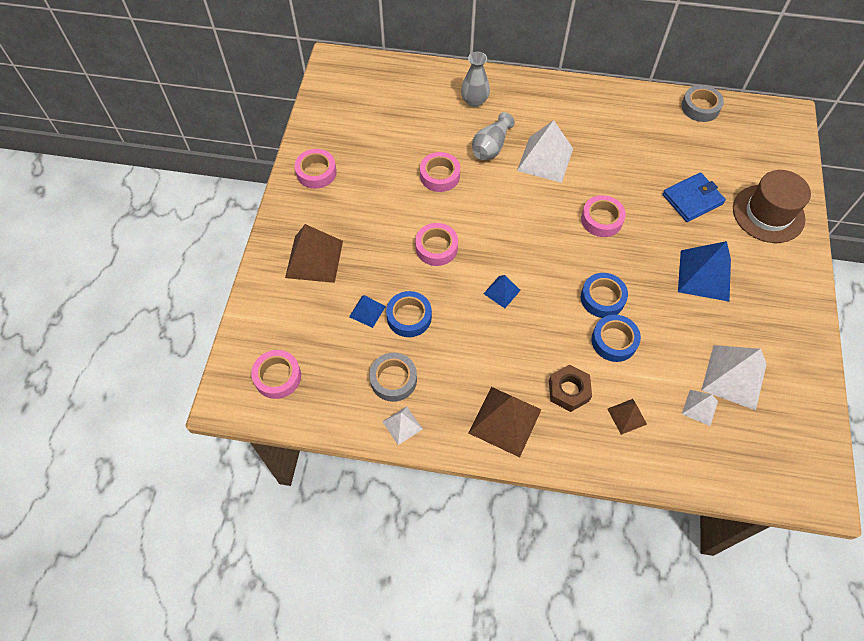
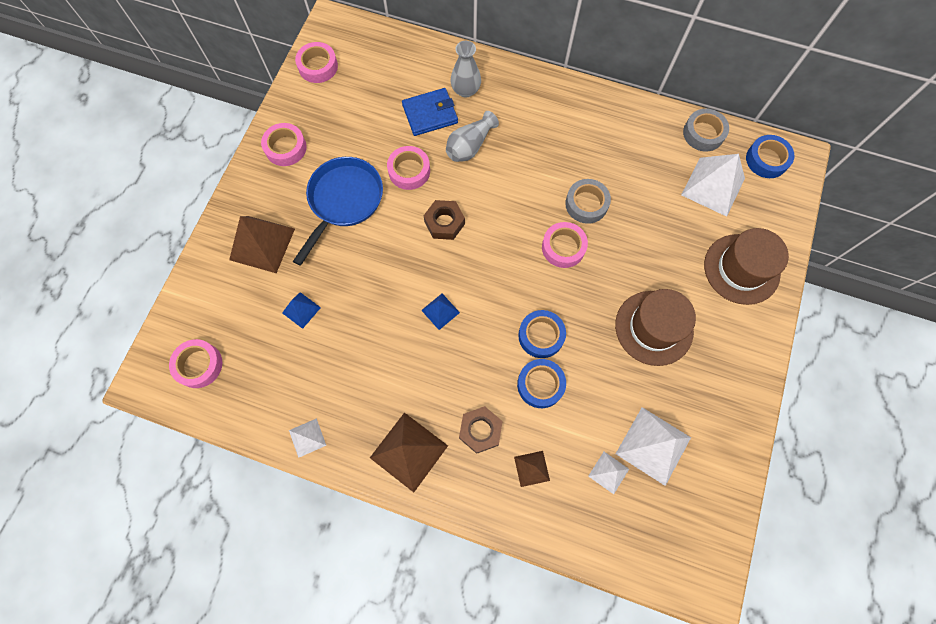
camera: 10 degrees right, 10 degrees up
(384, 210) = (343, 201): none -> blue pan
(393, 379) = (310, 388): grey tape -> grey tape (586, 204)
(409, 317) = (341, 323): blue tape -> blue tape (766, 160)
(436, 247) = (386, 251): pink tape -> pink tape (318, 66)
(485, 215) = (444, 223): none -> brown nut
(545, 159) = (522, 169): white pyramid -> white pyramid (713, 186)
(692, 199) = (665, 239): blue wallet -> blue wallet (430, 114)
(704, 275) = (654, 328): blue pyramid -> brown hat

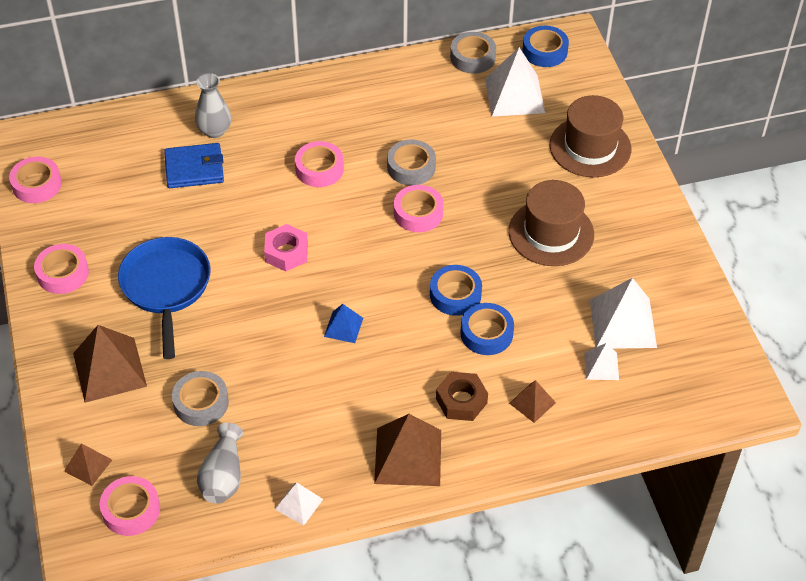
camera: 35 degrees left, 20 degrees down
(197, 311) = (88, 465): none -> brown pyramid
(301, 310) = (201, 403): blue pyramid -> grey tape
(409, 171) = (213, 227): pink tape -> pink tape (319, 169)
(430, 114) = (194, 168): blue wallet -> blue wallet turned 45 degrees clockwise
(444, 223) = (286, 252): brown nut -> pink nut
(470, 146) = (258, 176): grey vase -> grey vase (223, 476)

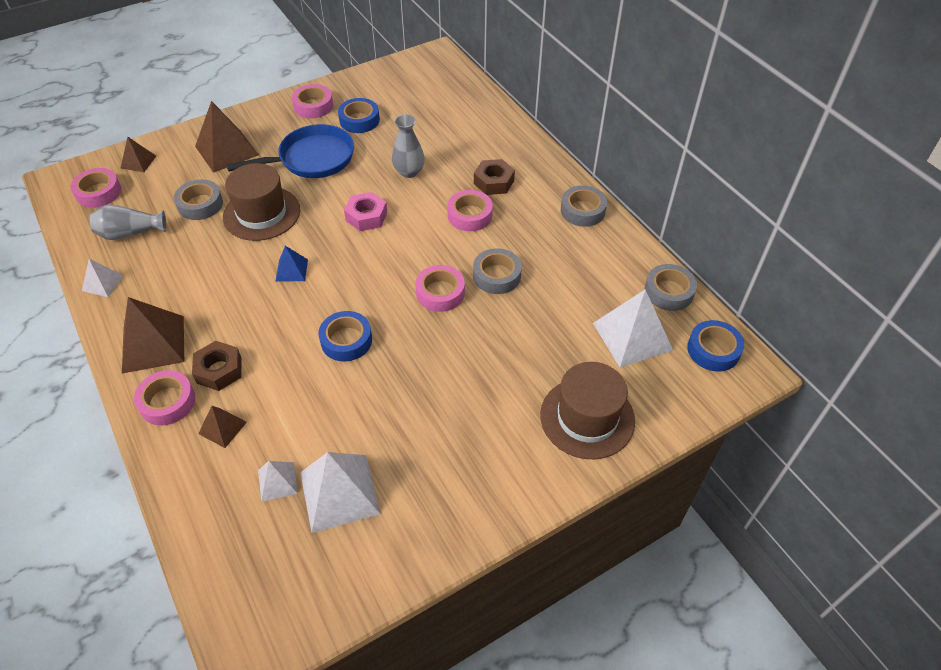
camera: 75 degrees right, 0 degrees up
(37, 184) = (395, 73): pink tape -> pink tape (167, 402)
(194, 168) = (441, 144): blue wallet -> none
(214, 131) = (487, 144): grey vase -> grey vase (409, 172)
(277, 139) = (494, 182): none -> brown nut
(348, 84) = (582, 210): none -> grey tape
(486, 333) = (303, 374): blue tape -> blue tape (359, 120)
(551, 233) = (448, 403): brown hat -> brown hat (261, 213)

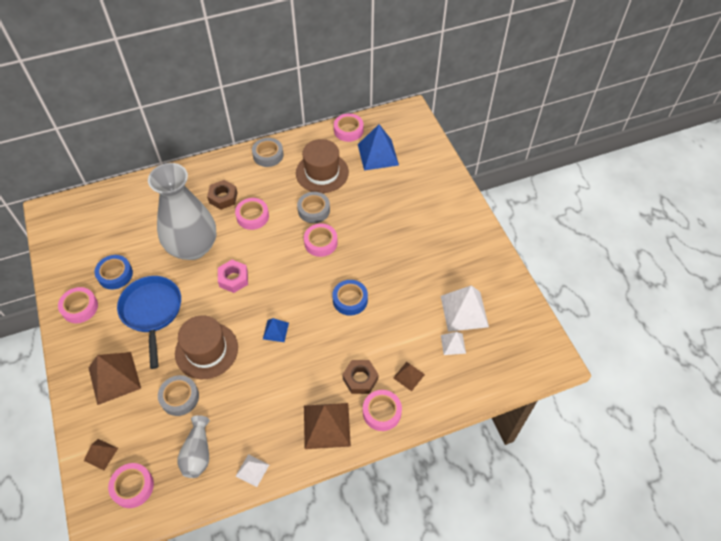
camera: 80 degrees left, 5 degrees up
(409, 172) = (193, 247): grey vase -> grey vase, size x2.20
(587, 417) = (430, 186): brown hat -> brown hat (322, 172)
(632, 336) = (378, 154): white pyramid -> blue pyramid
(668, 292) = (348, 130): grey tape -> pink tape
(713, 350) = (395, 123): blue tape -> none

